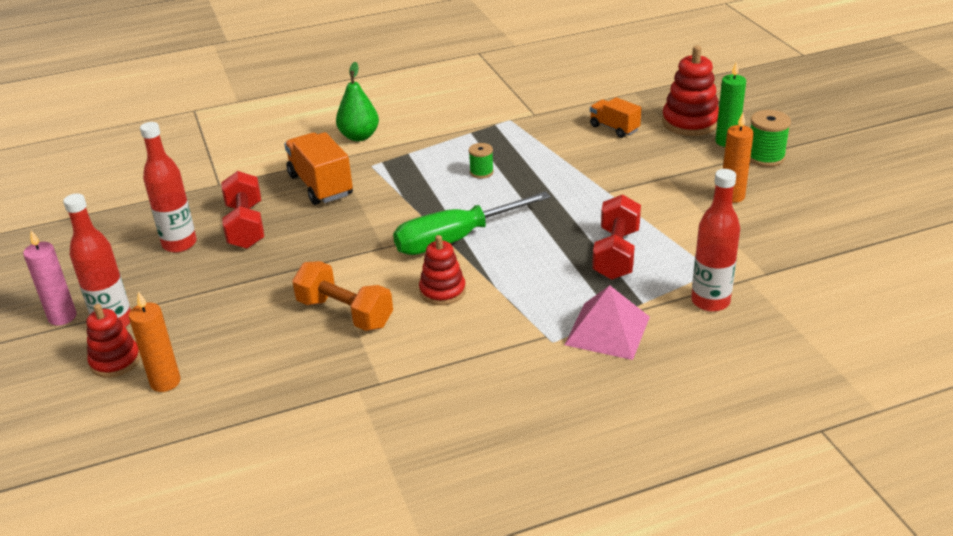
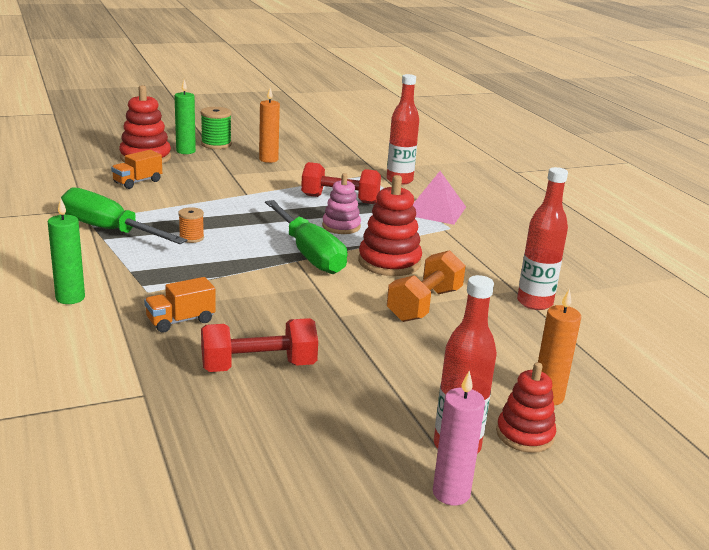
camera: 95 degrees left, 10 degrees down
(179, 244) = (290, 413): red bottle -> red bottle (534, 303)
(320, 185) = (180, 321): orange truck -> orange truck, size x0.61
(359, 136) = (70, 298): green pear -> green candle
(442, 291) = (389, 262): red stacking toy -> red stacking toy, size x1.51
(481, 172) = (191, 238): green spool -> orange spool
(490, 131) = (108, 230): none -> green screwdriver
(533, 257) = (341, 226): none -> pink stacking toy

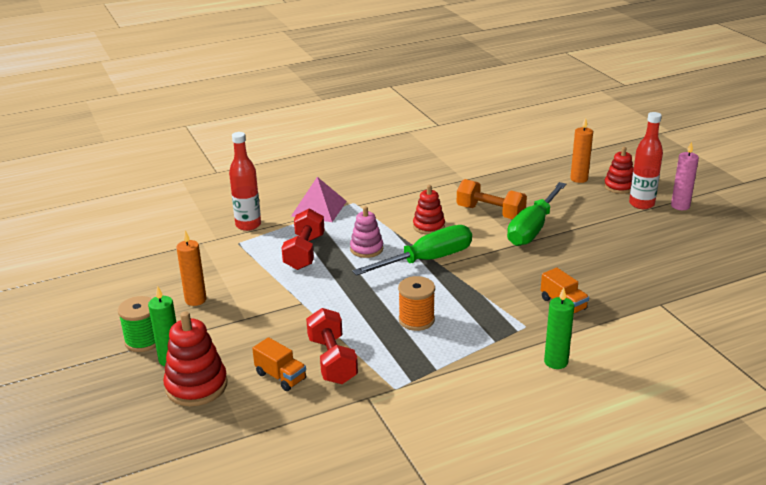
camera: 90 degrees left, 5 degrees up
(108, 230) = (415, 370): green screwdriver -> green screwdriver (532, 229)
(191, 238) = (416, 320): orange spool -> orange spool, size x1.59
(258, 366) = (603, 267): red dumbbell -> red dumbbell (332, 360)
(389, 262) = (428, 226): red stacking toy -> red stacking toy, size x0.66
(534, 303) = (469, 177): red bottle -> none

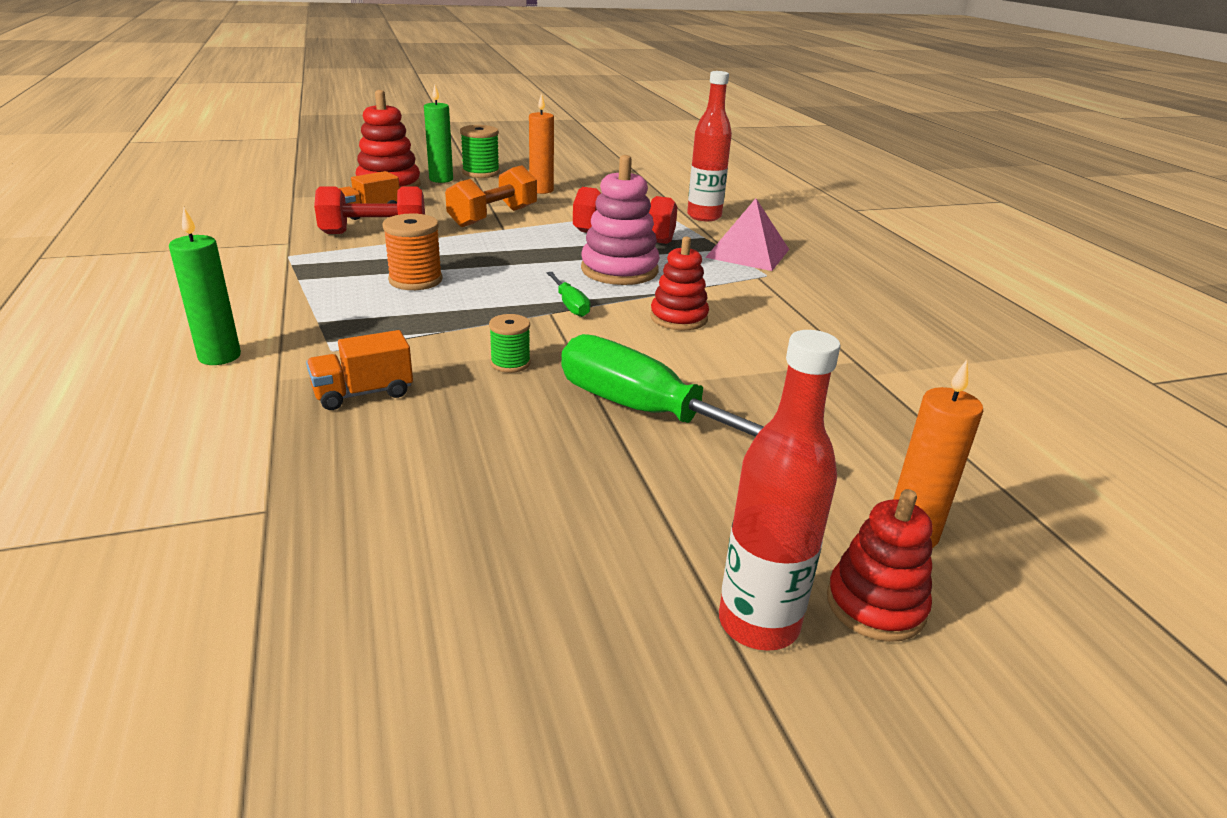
camera: 95 degrees right, 0 degrees up
(366, 249) = (619, 270): pink stacking toy -> pink stacking toy, size x1.51
(428, 260) = (570, 305): green screwdriver -> green screwdriver, size x0.44
(490, 213) = (723, 379): orange dumbbell -> orange dumbbell (493, 217)
(508, 268) = (510, 363): none -> green spool
(680, 206) = (743, 724): pink candle -> none

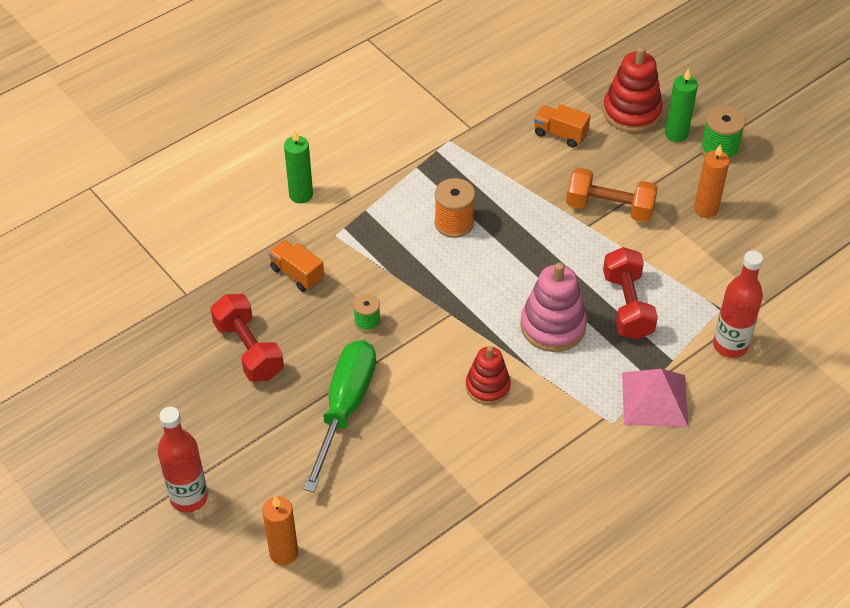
camera: 70 degrees right, 20 degrees up
(374, 233) = (520, 159): red dumbbell -> red dumbbell (248, 350)
(570, 305) = (469, 320): green screwdriver -> none
(875, 605) = (220, 541): red stacking toy -> none

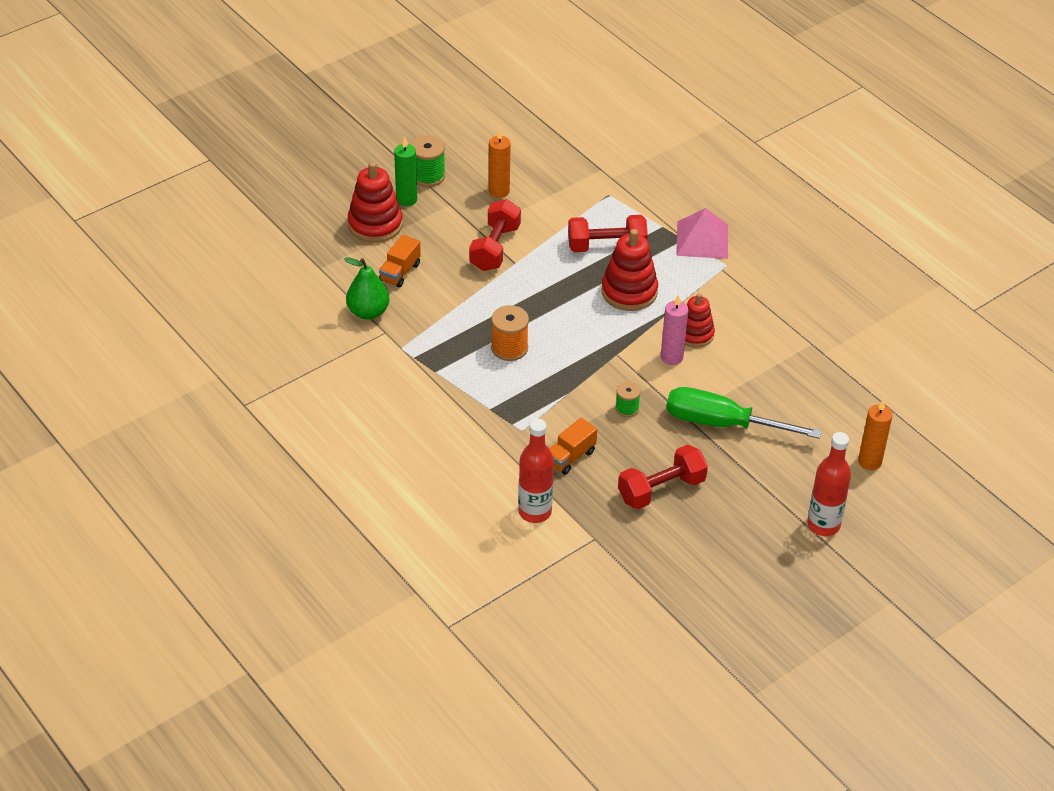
camera: 90 degrees left, 5 degrees down
(301, 195) = (468, 455): green candle -> none
(448, 363) = (671, 357): none -> pink candle
(498, 114) = (368, 312): none -> green pear
(553, 326) = (629, 292): pink stacking toy -> red stacking toy
(609, 208) = (495, 248): orange dumbbell -> red dumbbell
(730, 345) = (646, 193): red bottle -> red bottle (535, 512)

